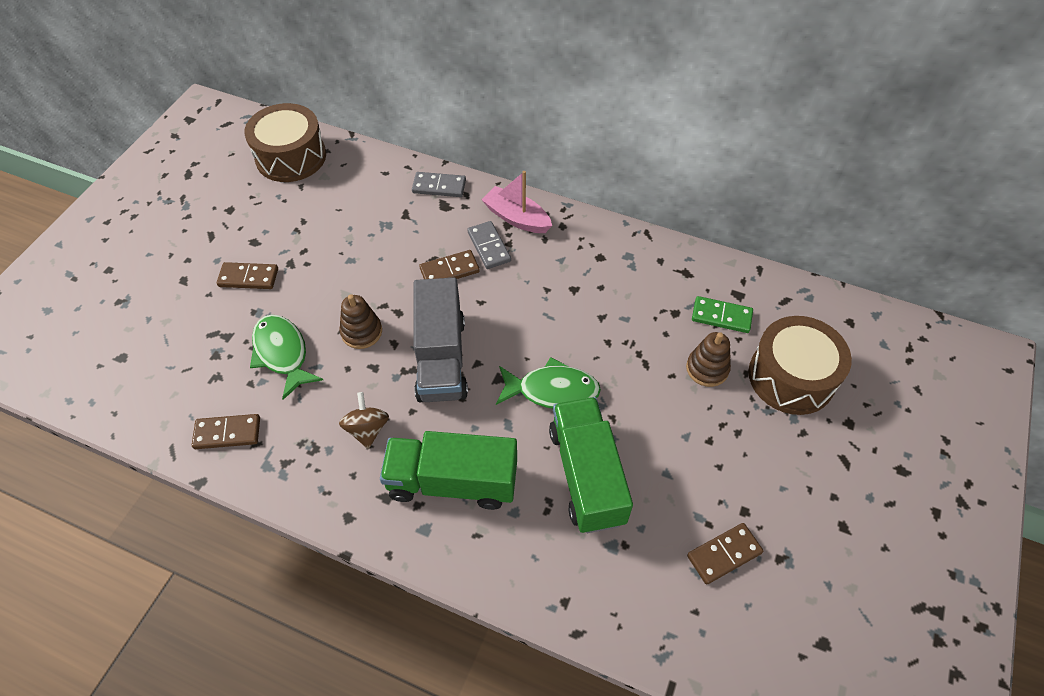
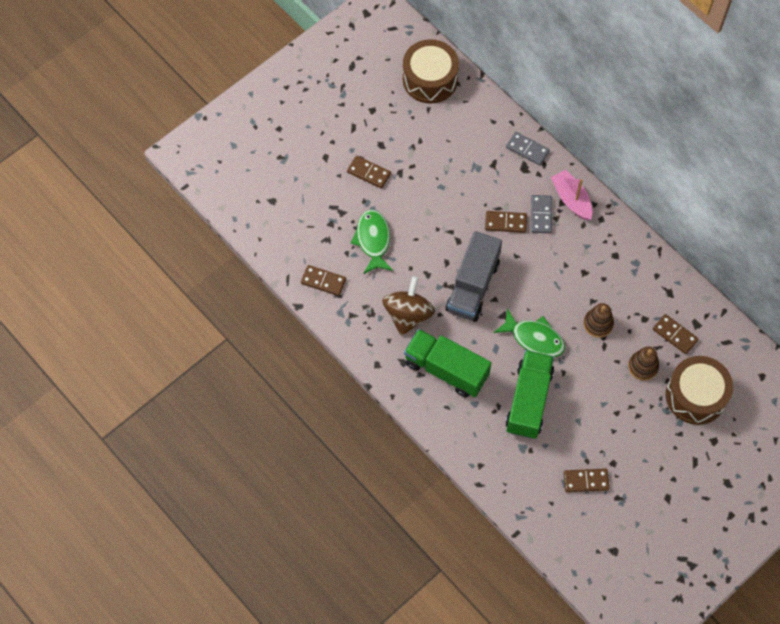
camera: 25 degrees right, 10 degrees up
(361, 332) = (429, 245): brown stacking toy -> brown stacking toy (598, 324)
(367, 429) = (408, 314): brown spinning top -> brown spinning top, size x1.64
(721, 316) = (675, 335): green domino -> brown domino

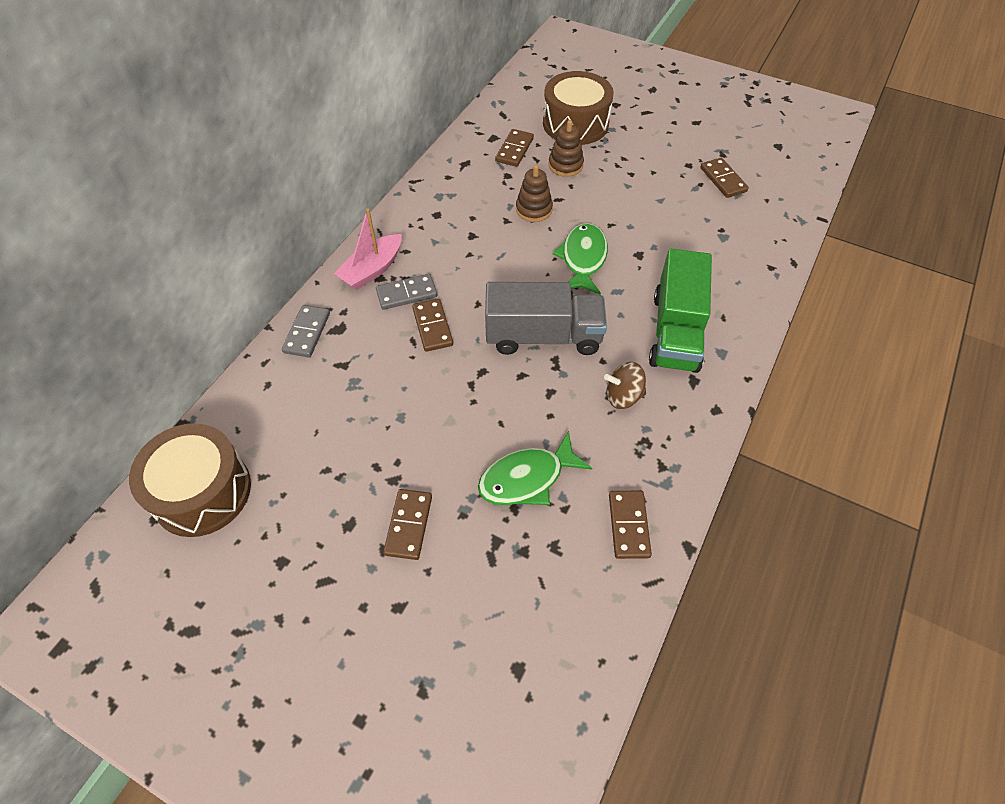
camera: 110 degrees left, 10 degrees down
(408, 314) = (623, 396): brown spinning top -> brown spinning top, size x0.61
(528, 400) = (664, 245): green truck -> none

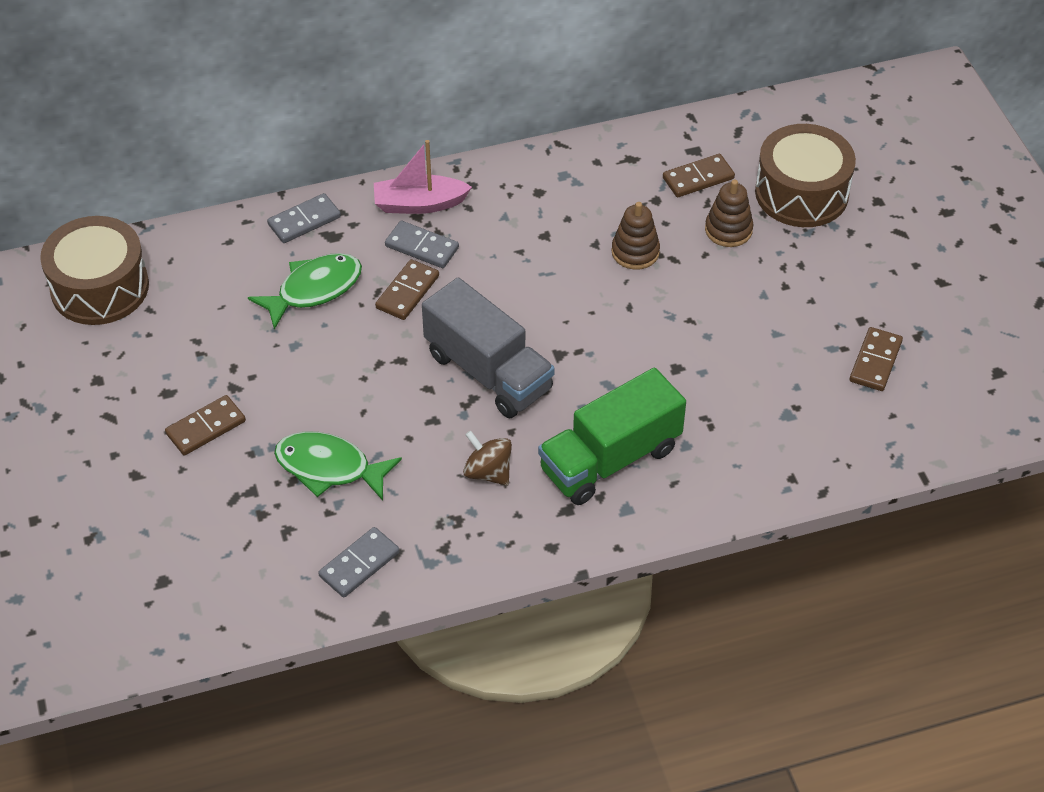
camera: 45 degrees right, 5 degrees down
(583, 259) = (617, 332): green fish -> green fish (314, 290)
(628, 525) = (359, 564): brown domino -> grey domino

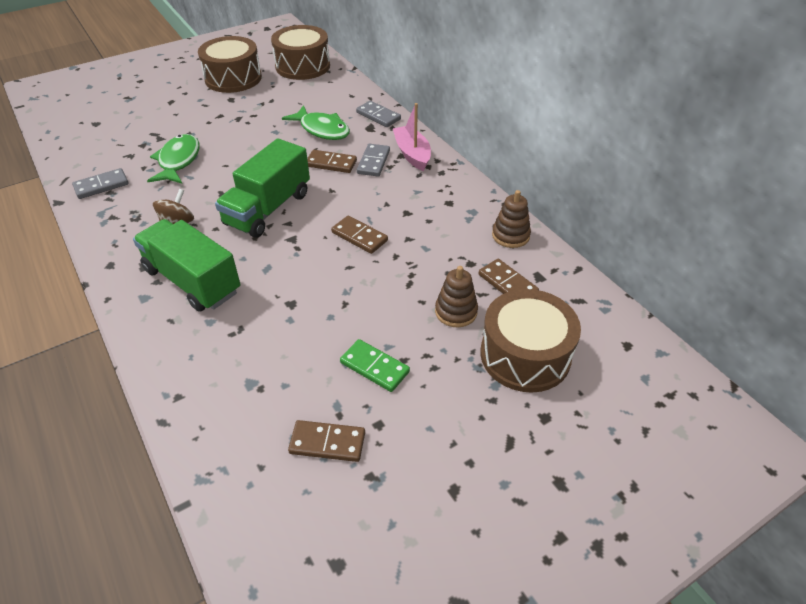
camera: 75 degrees right, 5 degrees down
(95, 384) = (233, 78): none -> brown drum
(206, 428) = (206, 115): brown domino -> brown domino (359, 236)
(359, 564) = (101, 185): grey domino -> grey domino turned 60 degrees counterclockwise
(488, 372) = (268, 209): grey truck -> green truck
(635, 252) = (408, 261): brown stacking toy -> brown stacking toy (510, 235)
(790, 310) = (374, 367): none -> green domino

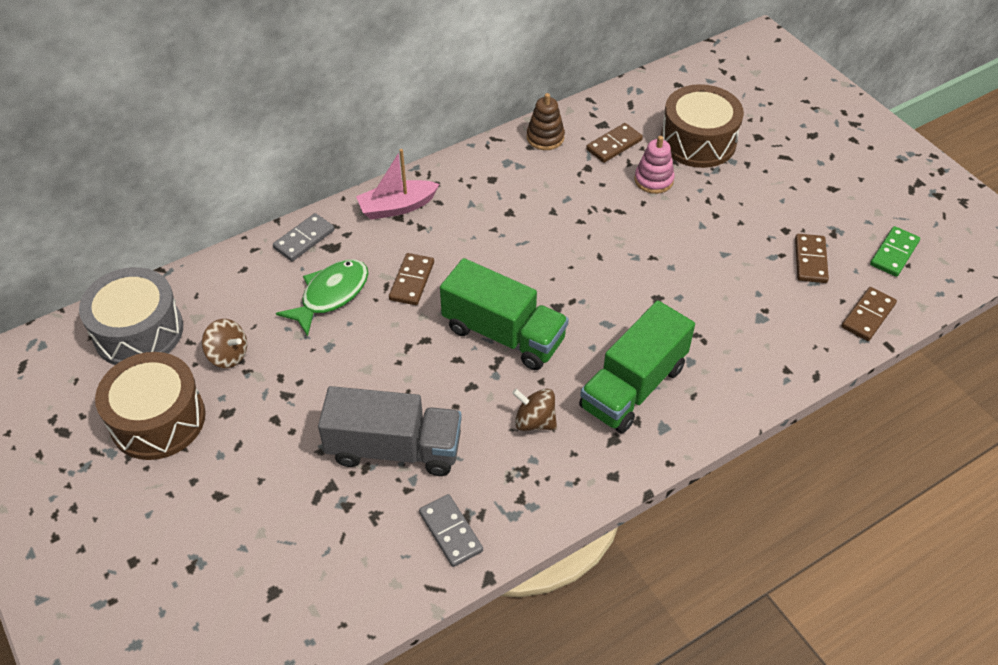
camera: 90 degrees left, 5 degrees up
(178, 161) = (394, 448): green fish -> grey truck
(276, 96) = (228, 355): none -> brown spinning top
(302, 66) = (138, 331): brown drum -> grey drum
(359, 236) = (551, 250): brown domino -> brown domino (868, 316)
(373, 162) = (411, 241): grey domino -> none
(374, 367) = (727, 233): green domino -> green domino (894, 253)
(456, 311) = (653, 180): brown stacking toy -> pink stacking toy

